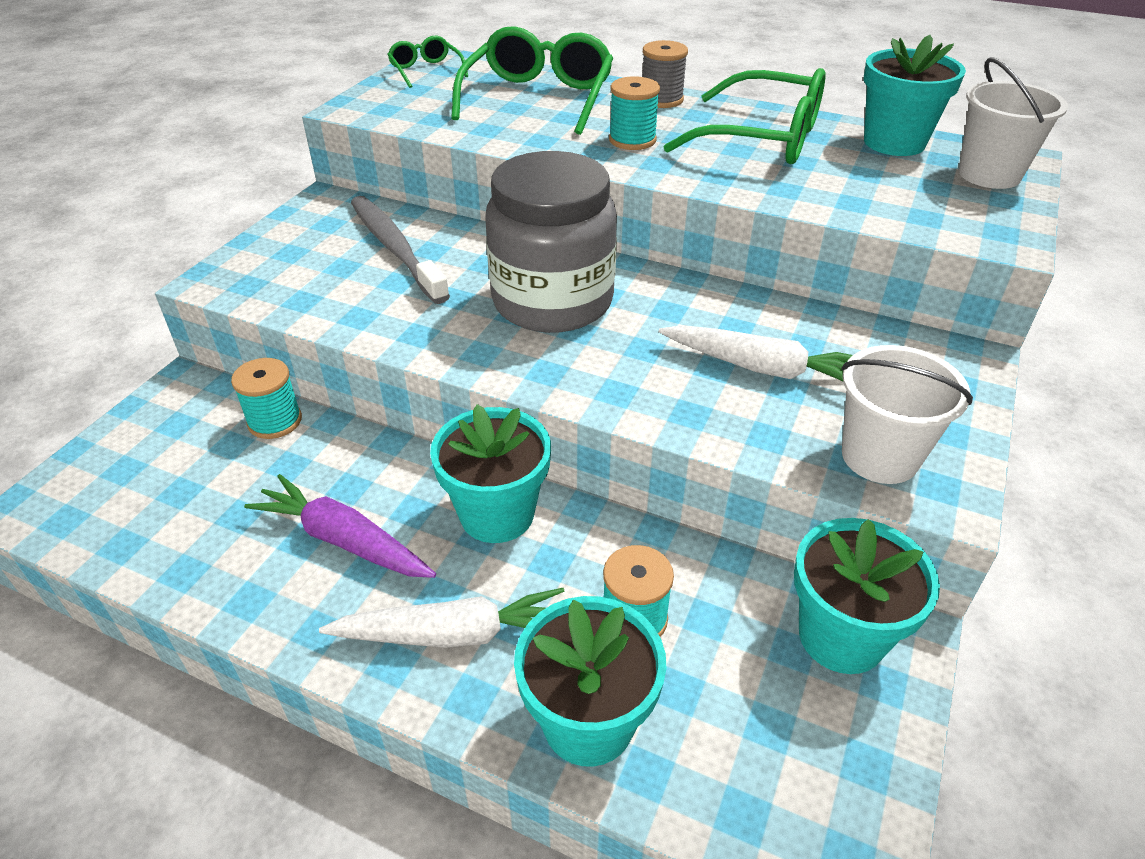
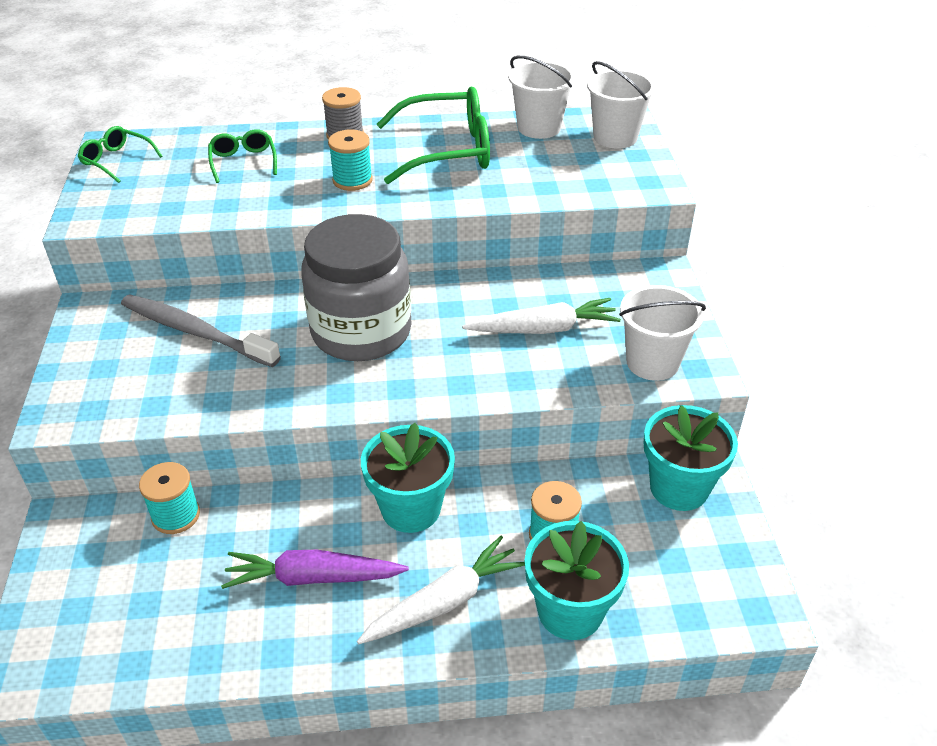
camera: 30 degrees left, 0 degrees up
(538, 98) = (243, 162): green glasses -> green glasses, size x0.51
(894, 142) = (539, 127): turquoise flower pot -> white bucket

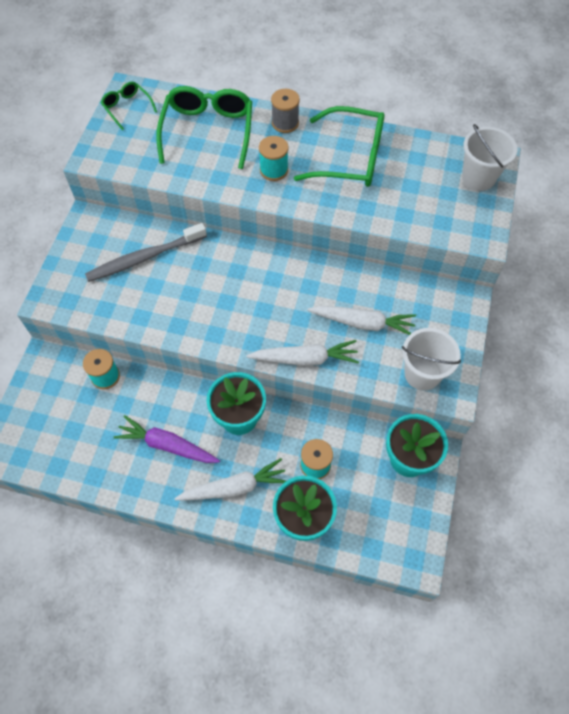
camera: 20 degrees right, 20 degrees up
(196, 332) = (145, 258): grey toothbrush -> grey toothbrush turned 75 degrees counterclockwise
(243, 162) = (208, 131): green glasses -> green glasses, size x1.95
(361, 332) = (245, 289): grey jar -> none
(485, 387) = (305, 359): none -> white carrot
(539, 127) = (426, 152): white bucket -> none

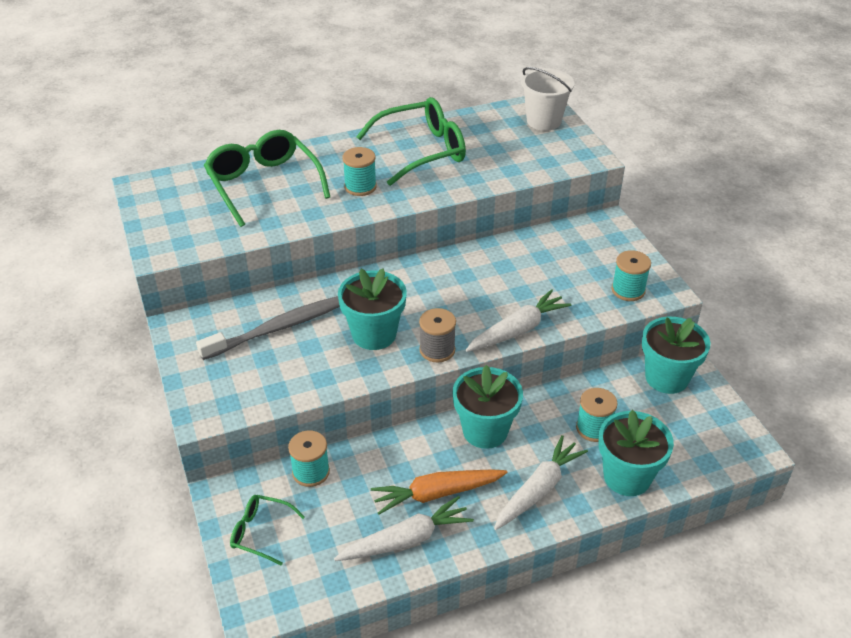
camera: 35 degrees left, 20 degrees down
(127, 108) = (156, 199): green glasses -> green glasses (261, 532)
(145, 258) = (277, 328): grey toothbrush -> grey toothbrush turned 150 degrees counterclockwise
(167, 445) = (437, 494): purple carrot -> orange carrot
(203, 301) = (374, 334): none -> turquoise flower pot
(285, 123) = (334, 150): grey spool -> grey spool (437, 350)
(363, 323) = (540, 279): white carrot -> white carrot (406, 540)
(422, 374) = (628, 290): white bucket -> turquoise spool

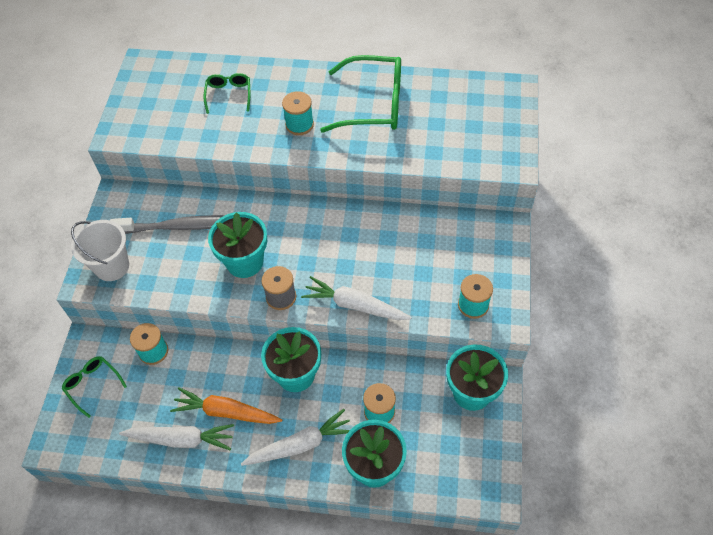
camera: 30 degrees right, 15 degrees up
(264, 184) = (229, 95): green glasses -> green glasses, size x0.51
(517, 330) = (355, 305): white carrot -> white carrot turned 150 degrees counterclockwise
(543, 121) = (501, 108): white bucket -> white bucket (112, 266)

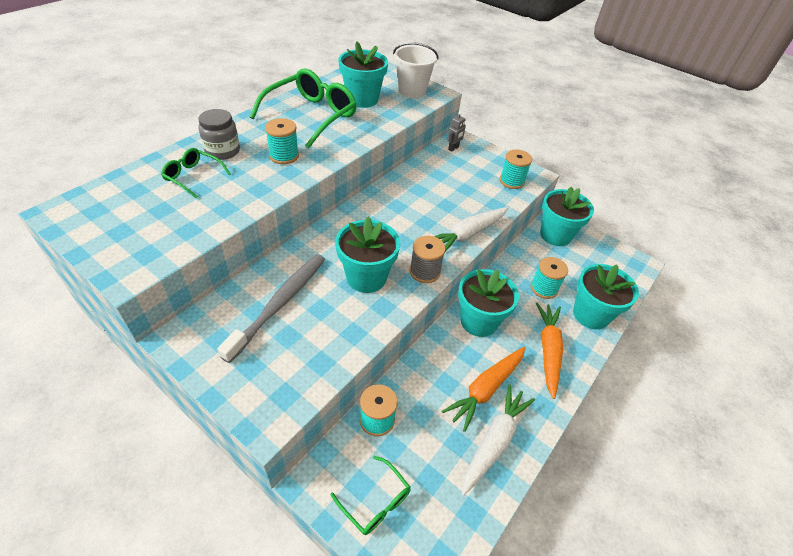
camera: 65 degrees left, 10 degrees down
(92, 385) = (375, 501): green glasses -> green glasses turned 120 degrees counterclockwise
(112, 266) = (271, 384): white bucket -> white bucket (412, 91)
(272, 88) = (222, 151): none -> grey jar
(300, 445) = (548, 351): white carrot -> orange carrot
(438, 119) = (362, 99): none -> turquoise flower pot
(484, 230) = (453, 148): none -> grey robot

